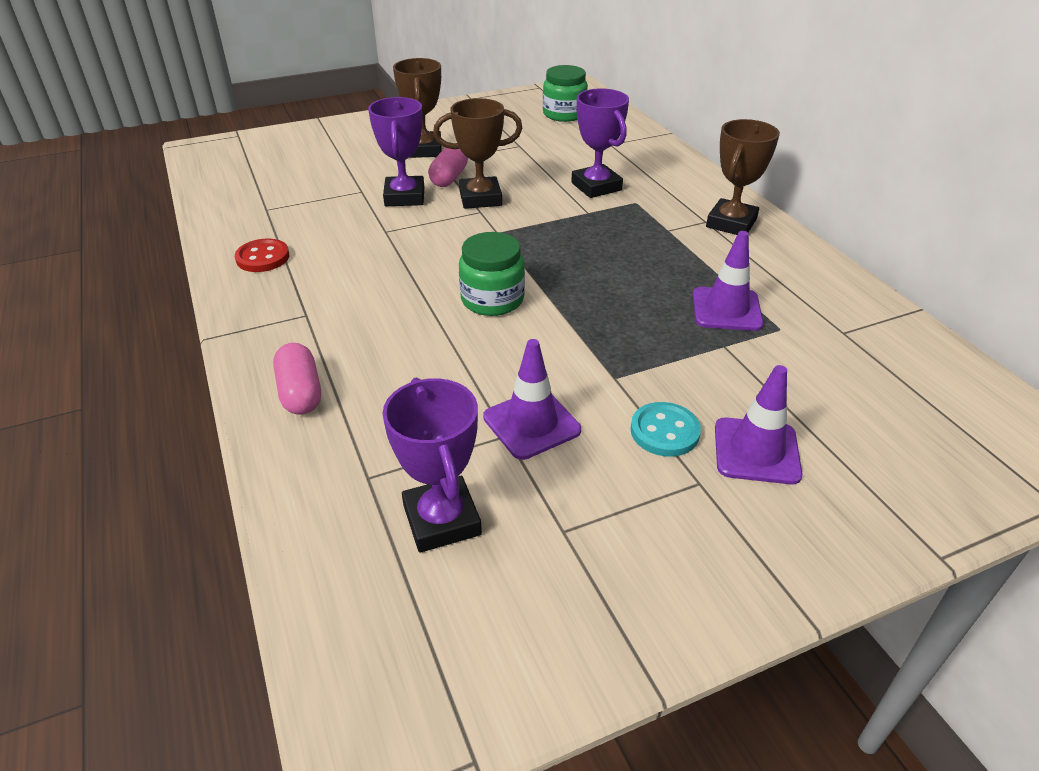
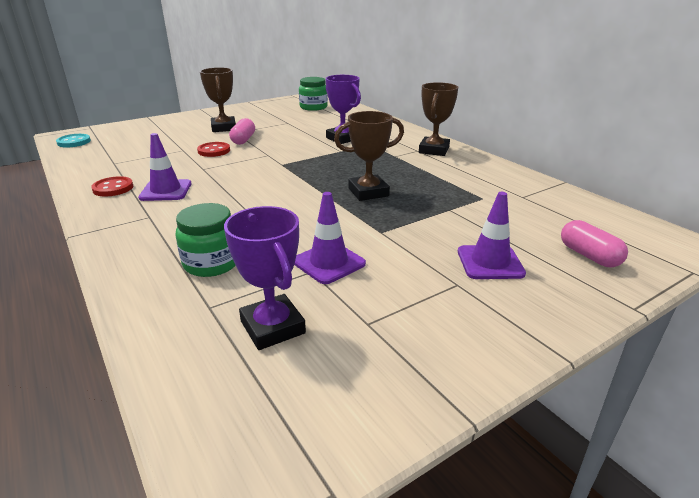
camera: 10 degrees left, 10 degrees down
(300, 392) = (149, 261): pink capsule -> pink capsule (589, 256)
(404, 197) = (214, 151): purple trophy -> red button
(480, 198) = (267, 148): brown trophy -> brown trophy (368, 192)
(492, 300) = (285, 198): green jar -> green jar (212, 263)
(664, 431) = (424, 258): turquoise button -> turquoise button (74, 142)
(726, 309) = (445, 191): purple traffic cone -> purple traffic cone (166, 191)

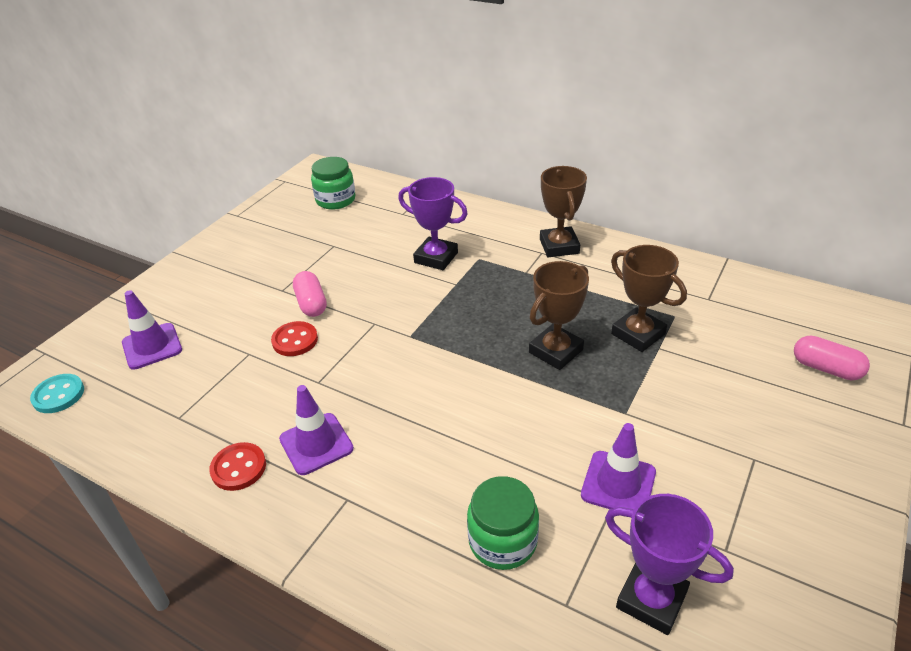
camera: 25 degrees left, 10 degrees up
(224, 128) = (256, 286): brown trophy -> brown trophy (638, 334)
(490, 262) = (757, 415): purple traffic cone -> purple traffic cone (152, 346)

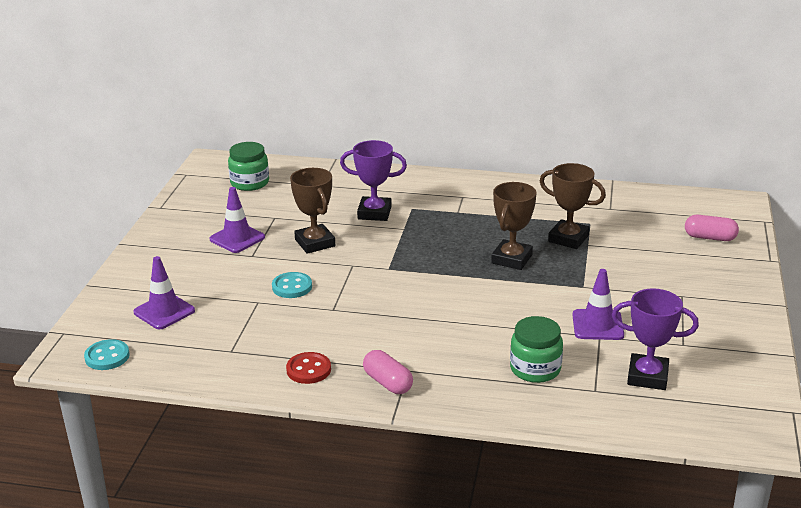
camera: 20 degrees left, 10 degrees down
(295, 340) = (292, 287): red button -> turquoise button
(311, 303) = (287, 260): pink capsule -> pink capsule (387, 383)
(316, 444) = (360, 345): purple traffic cone -> purple traffic cone (237, 238)
(559, 246) = (475, 190): brown trophy -> brown trophy (315, 243)

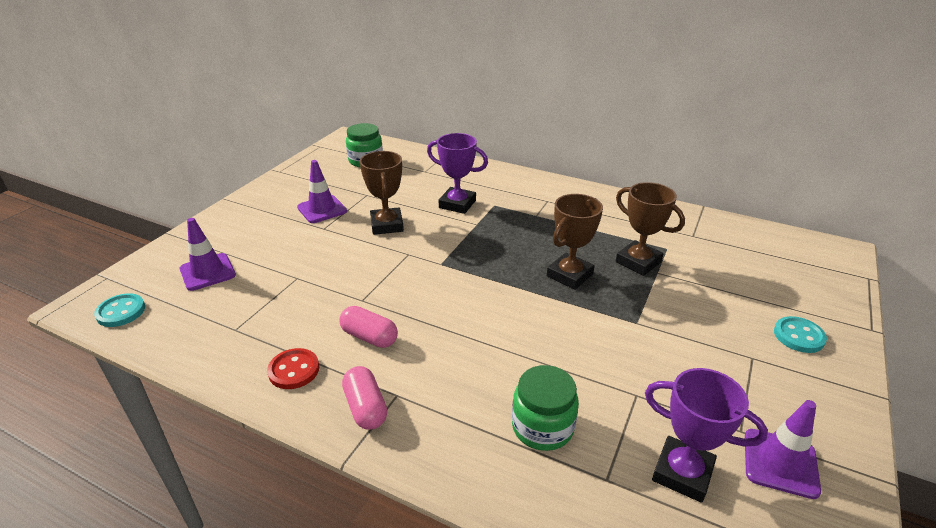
camera: 15 degrees right, 5 degrees up
(292, 287) = (338, 267): turquoise button -> turquoise button (798, 336)
(597, 325) = (639, 378): purple traffic cone -> purple traffic cone (780, 463)
(710, 237) = (799, 287): pink capsule -> pink capsule (369, 337)

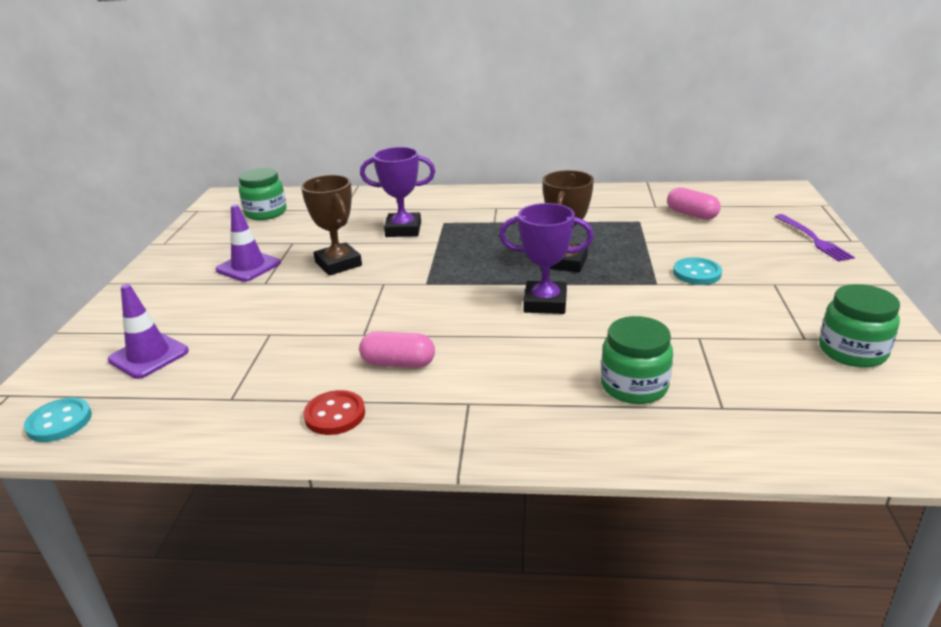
camera: 20 degrees left, 5 degrees down
(365, 408) = (443, 423): pink capsule -> pink capsule (691, 215)
(638, 262) = (621, 237): brown trophy -> none
(682, 473) = (781, 382): purple trophy -> purple trophy (545, 303)
(780, 463) = (852, 351): purple traffic cone -> green jar
(798, 336) = (799, 259): turquoise button -> turquoise button (697, 273)
(830, 317) = (813, 239): none -> purple fork

